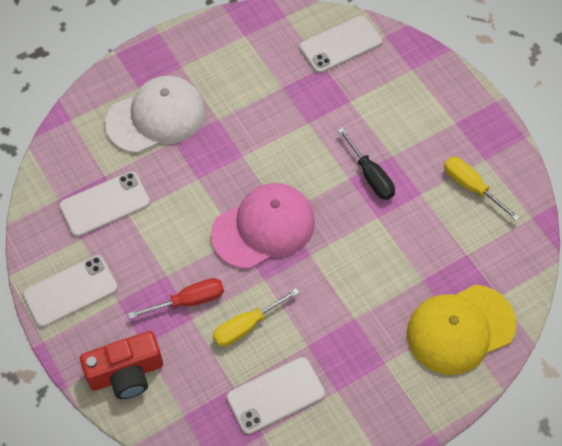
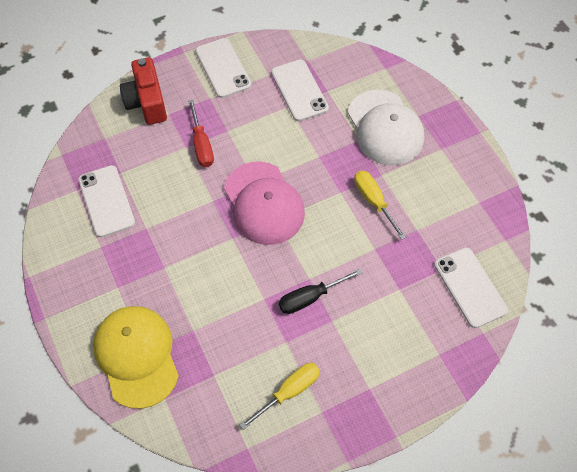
camera: 95 degrees right, 0 degrees up
(247, 325) = (172, 184): yellow screwdriver -> yellow screwdriver (374, 201)

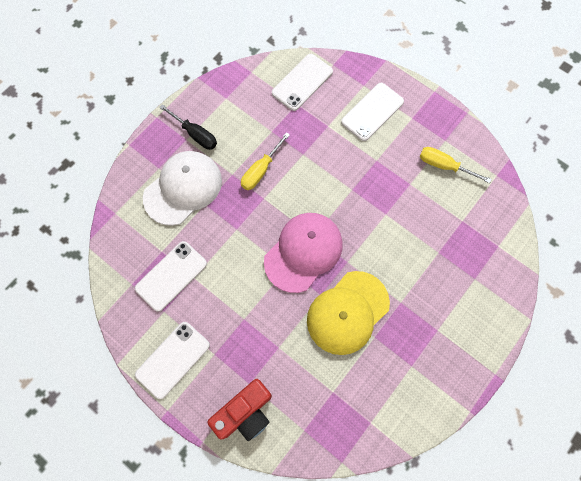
camera: 115 degrees left, 10 degrees up
(106, 201) = (367, 387): white phone -> white phone (372, 112)
(137, 356) = (481, 283): yellow cap -> yellow cap (347, 312)
(201, 144) = (269, 334): red screwdriver -> none
(310, 297) = (367, 182): black screwdriver -> black screwdriver (195, 134)

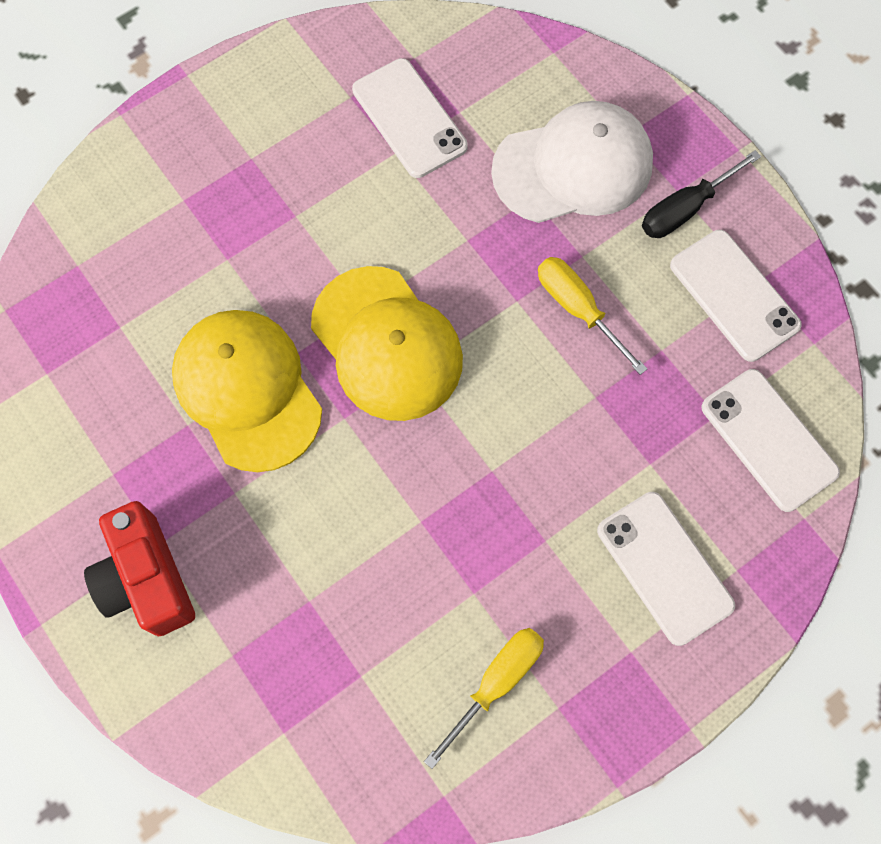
camera: 105 degrees right, 0 degrees up
(173, 359) = (264, 96): white phone -> white phone (734, 295)
(183, 188) = (573, 167): white cap -> white cap turned 75 degrees counterclockwise
(245, 413) = (139, 183): red camera -> red camera (147, 579)
(303, 252) = (387, 344): pink cap -> yellow cap

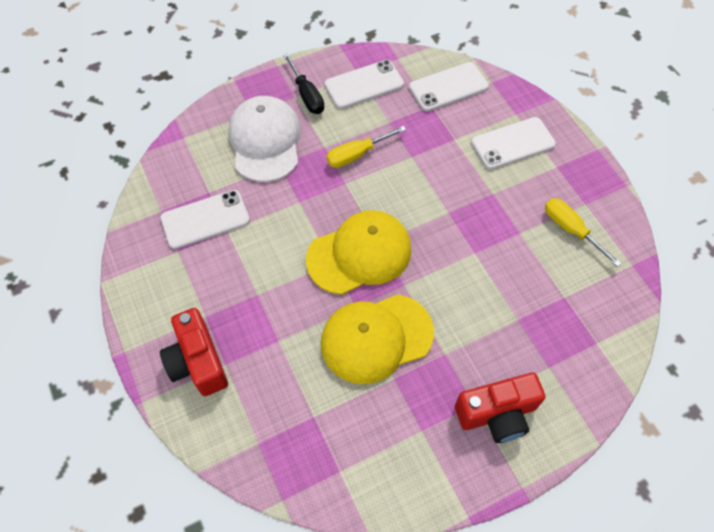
camera: 80 degrees left, 10 degrees down
(182, 165) = (198, 362): none -> red camera

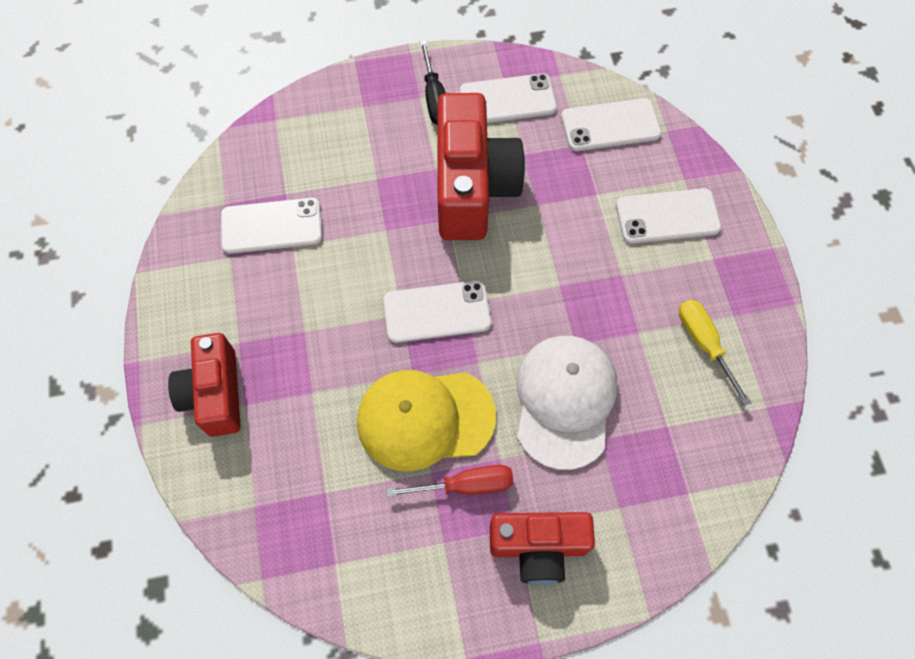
camera: 15 degrees right, 5 degrees up
(265, 141) = (368, 145): white cap -> white cap (565, 401)
(357, 154) = (472, 187): yellow screwdriver -> red camera
(359, 254) = (437, 312): yellow cap -> white phone
(424, 381) = (465, 485): none -> red screwdriver

